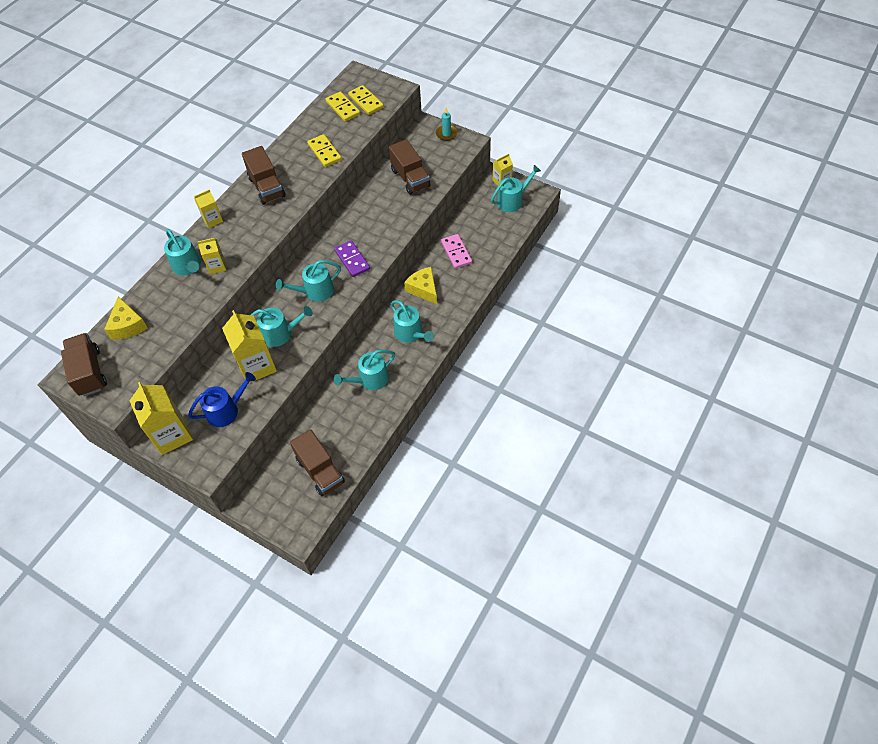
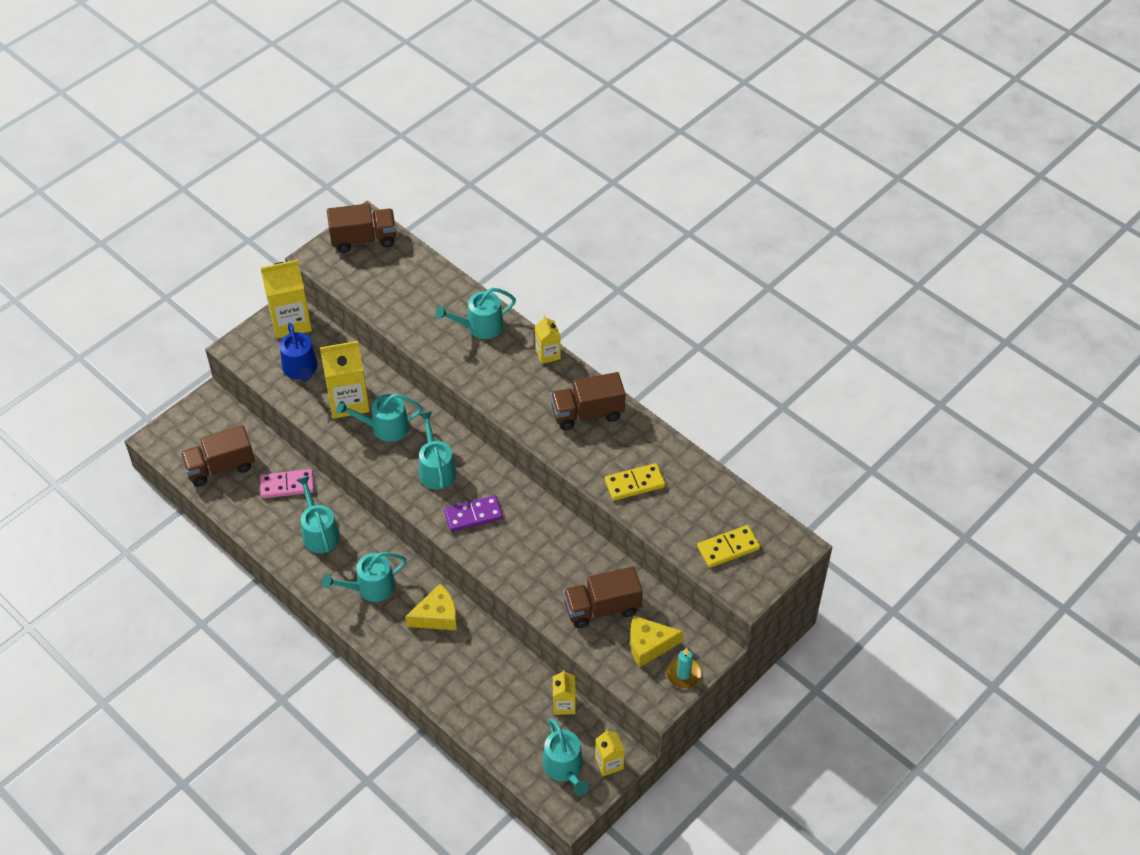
camera: 100 degrees right, 5 degrees down
(127, 325) = (413, 271): yellow cheese -> yellow cheese (649, 645)
(217, 266) = (470, 353): yellow carton -> yellow carton (564, 704)
(280, 333) = (385, 427): turquoise watering can -> turquoise watering can turned 75 degrees clockwise
(342, 108) = (721, 517): yellow domino -> none
(456, 252) = (487, 669): pink domino -> pink domino (287, 485)

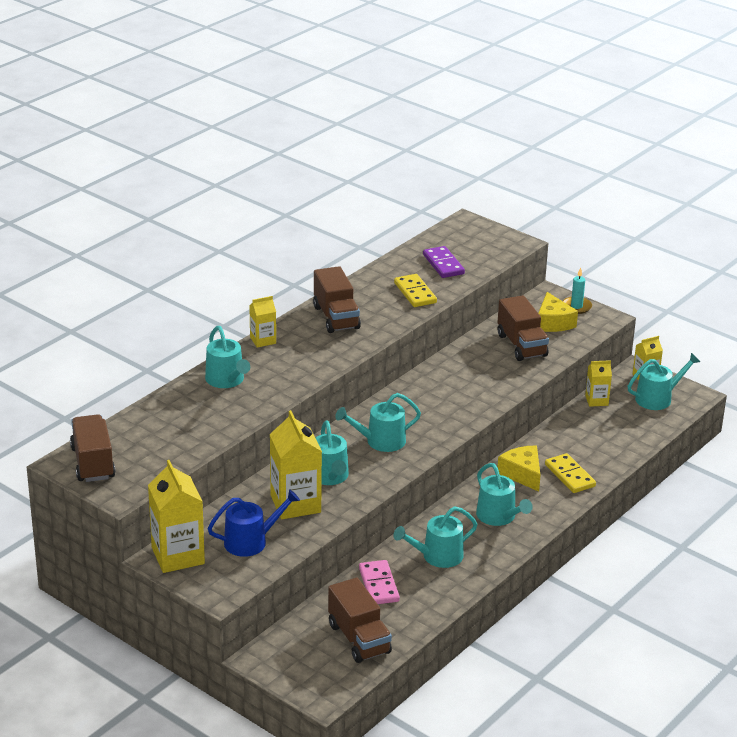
camera: 95 degrees left, 20 degrees down
(473, 515) = (434, 416): purple domino -> purple domino (443, 264)
(728, 548) = (475, 250): yellow domino -> yellow domino (570, 475)

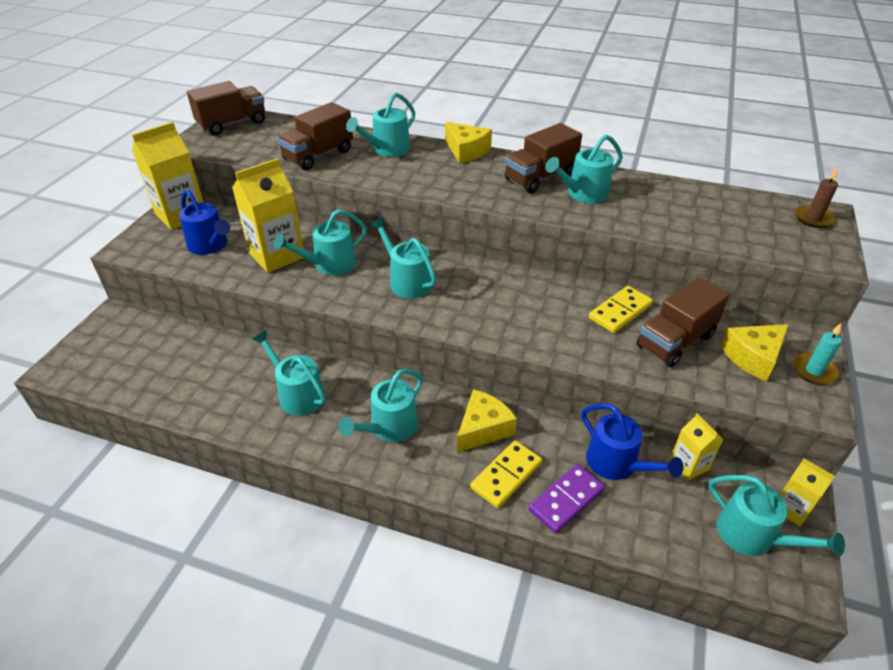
camera: 70 degrees right, 10 degrees up
(263, 340) = (466, 151): yellow carton -> yellow cheese
(359, 639) = (148, 371): brown truck -> brown truck (318, 155)
(374, 306) = (583, 193): none -> turquoise watering can
(378, 585) = (237, 363): pink domino -> none
(415, 293) = (634, 212): yellow domino -> yellow domino (620, 311)
(443, 264) = (714, 217): purple domino -> purple domino (566, 500)
(470, 229) = (813, 218): none -> brown candle
(582, 428) = (616, 463): none -> blue watering can

